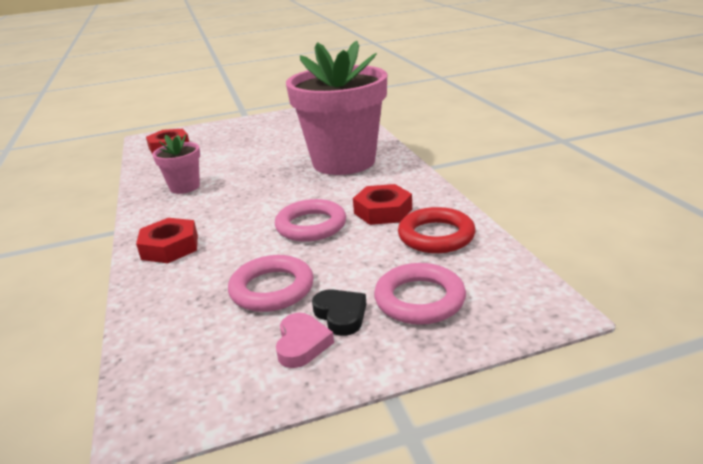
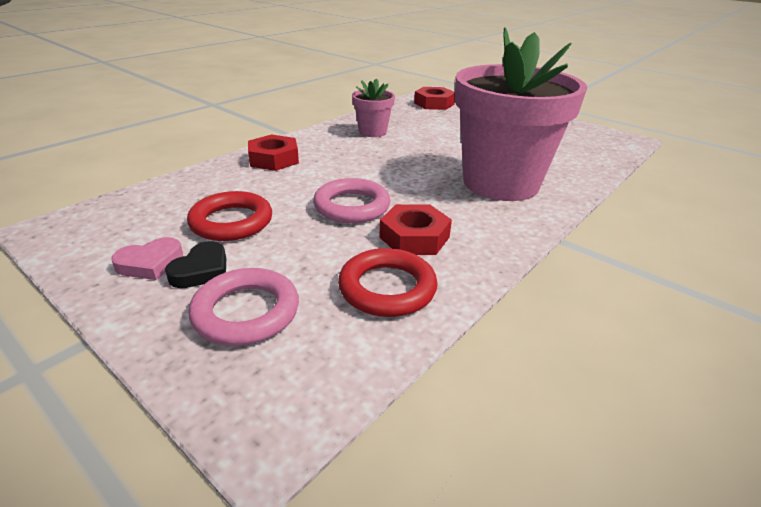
camera: 55 degrees right, 5 degrees up
(272, 289) = (231, 222): pink ring -> red ring

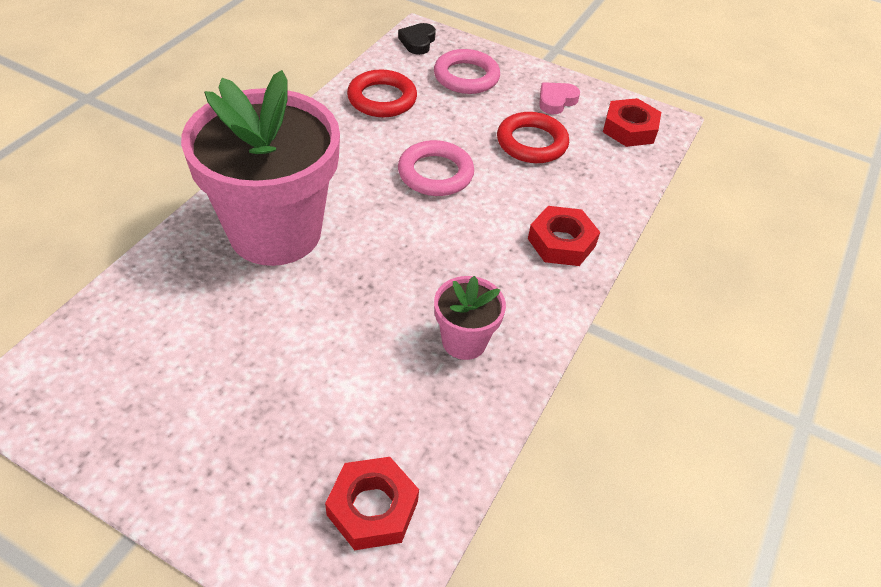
camera: 165 degrees right, 15 degrees up
(201, 270) = (517, 99): black heart -> black heart (417, 42)
(414, 237) = (369, 143): red nut -> red nut (629, 129)

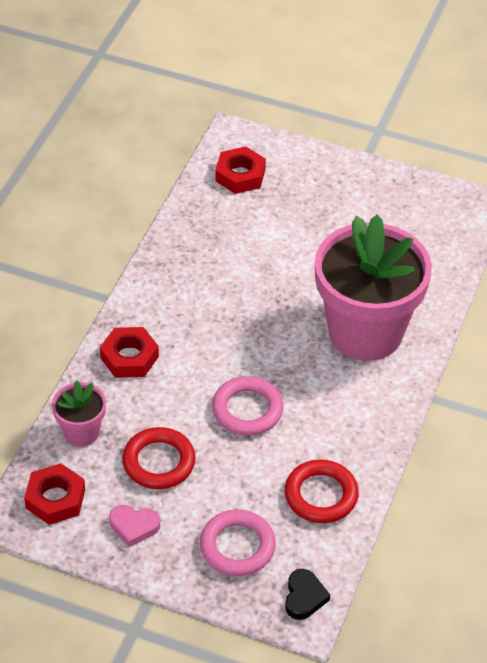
camera: 175 degrees right, 0 degrees up
(464, 341) = (200, 270): pink flower pot -> pink flower pot (81, 432)
(556, 101) = (134, 526): pink heart -> pink heart turned 60 degrees clockwise

